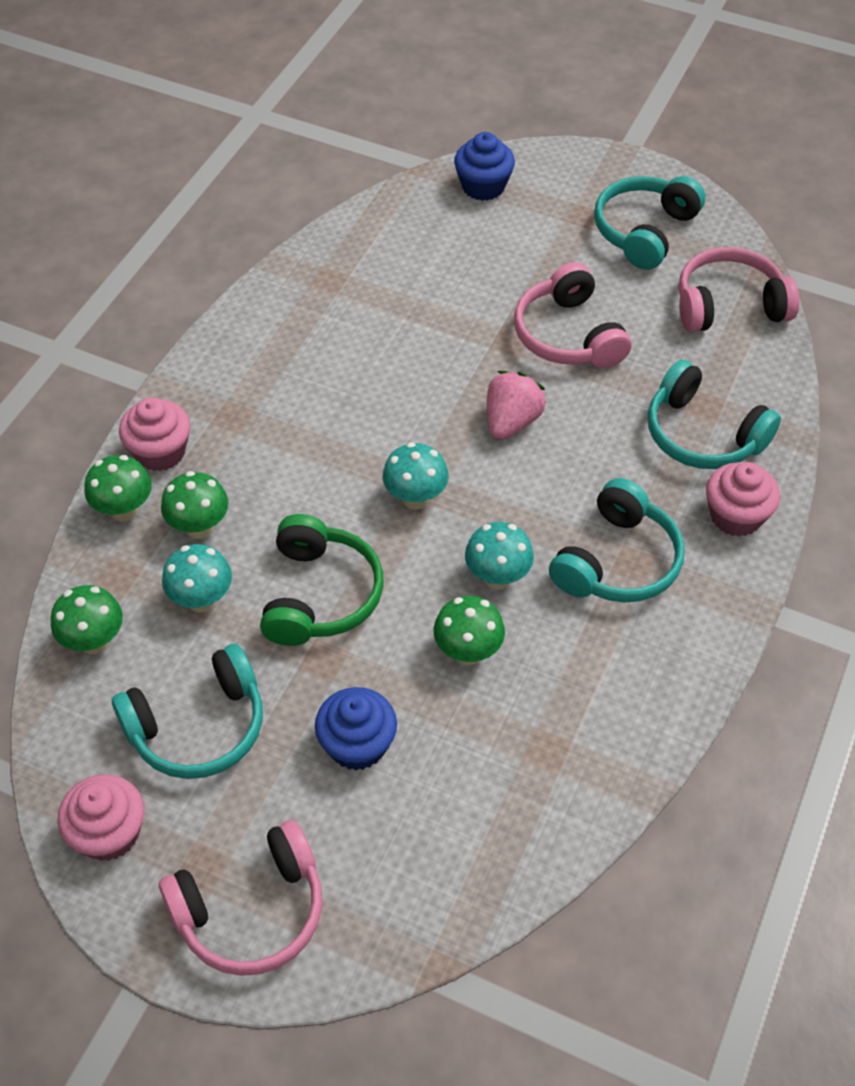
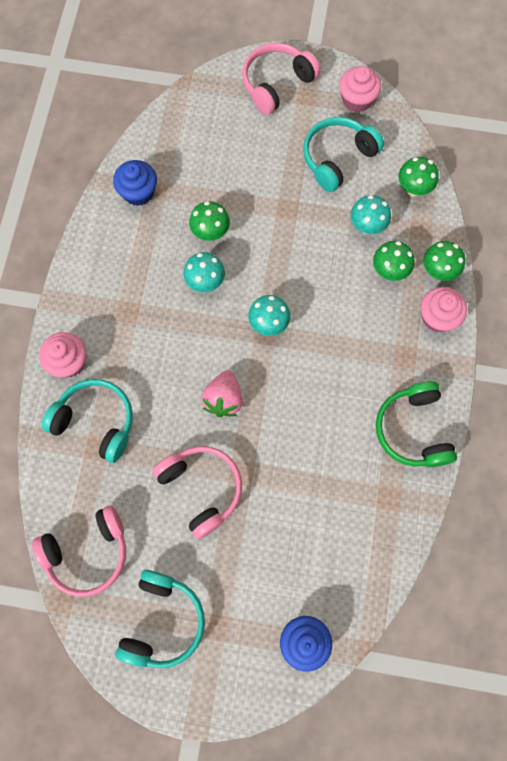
camera: 165 degrees right, 20 degrees up
(319, 595) = (303, 246): green headphones -> green headphones (413, 430)
(357, 744) = (254, 169): blue cupcake -> blue cupcake (138, 192)
(617, 561) = (137, 311): turquoise headphones -> none

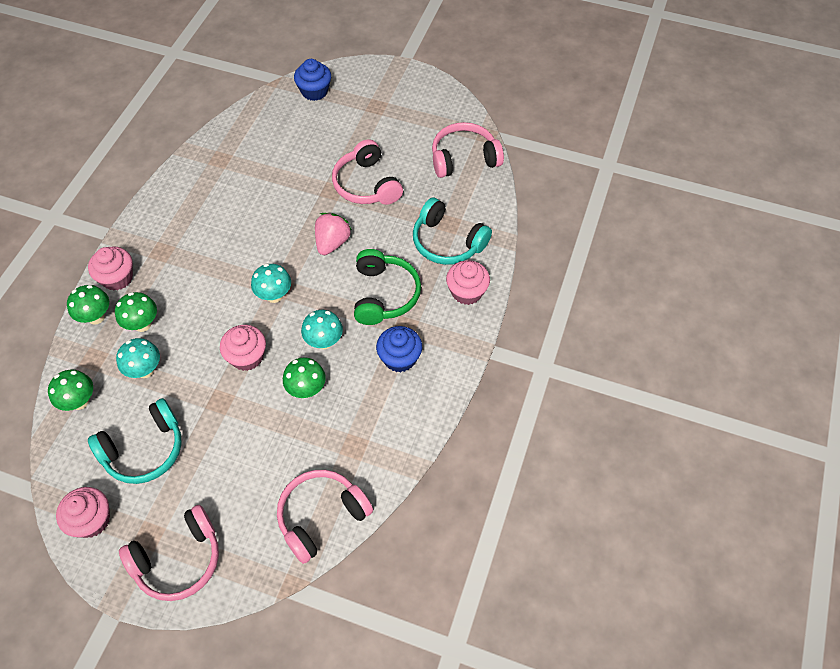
camera: 170 degrees left, 15 degrees down
(138, 192) = (374, 446): blue cupcake -> blue cupcake (399, 358)
(162, 621) = (413, 114): turquoise headphones -> none
(171, 130) = (321, 517): none -> pink headphones
(276, 255) = (247, 357): none -> pink cupcake
(413, 430) = (180, 198): green headphones -> green headphones (384, 294)

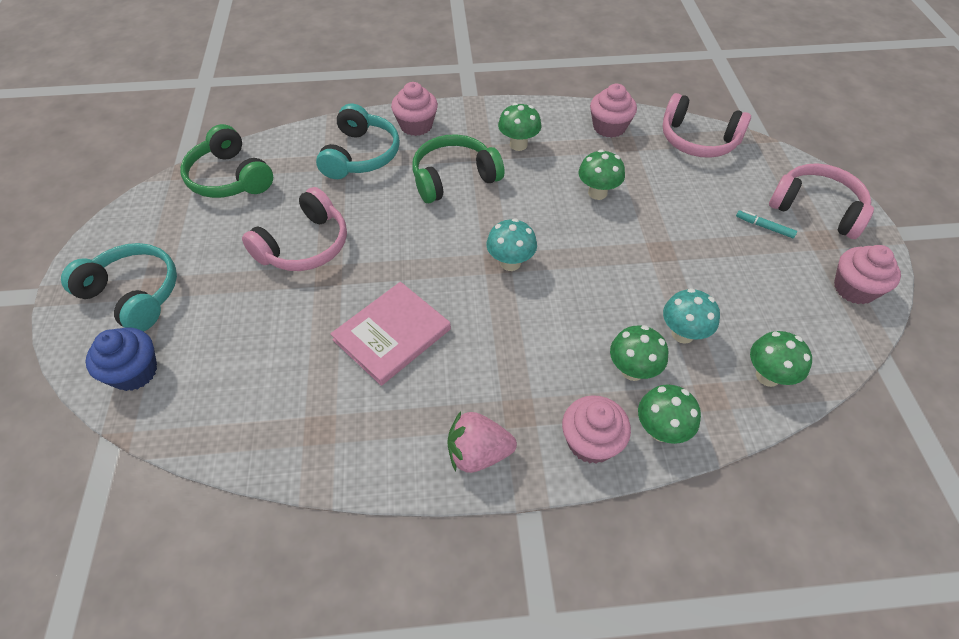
camera: 115 degrees left, 5 degrees down
(144, 449) = (758, 285): turquoise headphones -> turquoise headphones (133, 295)
(190, 497) = (764, 227): none -> turquoise marker
(247, 357) = (598, 252): pink cupcake -> pink cupcake (609, 127)
(260, 209) = (392, 334): none -> pink book
(324, 341) = (538, 201): turquoise mushroom -> none
(332, 243) = (409, 243): pink strawberry -> pink strawberry (478, 453)
(399, 358) = (518, 145): blue cupcake -> green mushroom
(464, 158) = (230, 177): pink headphones -> green headphones

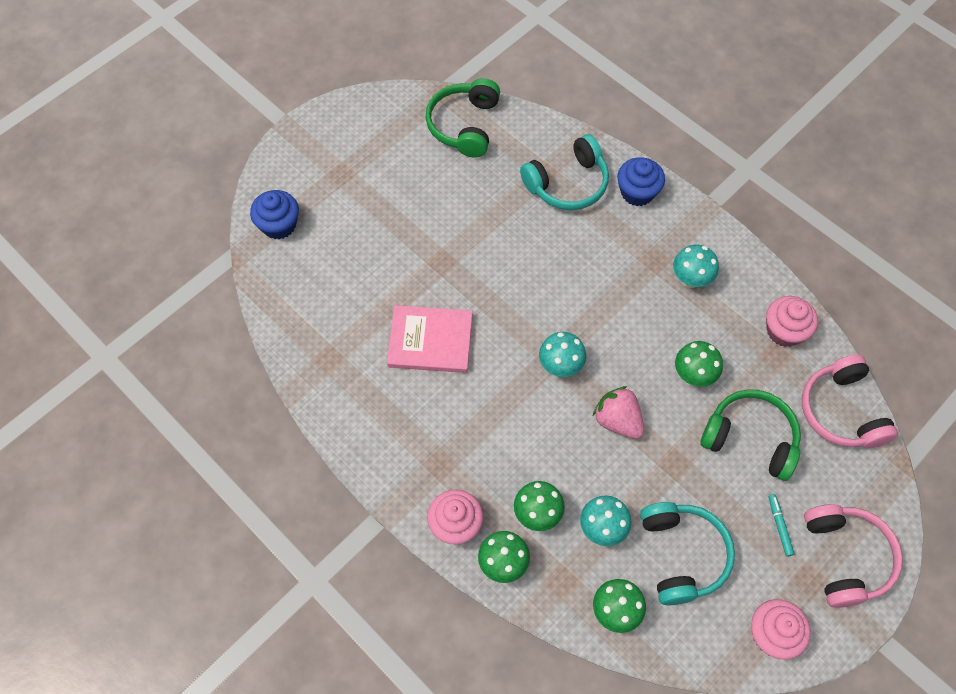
camera: 50 degrees right, 10 degrees up
(133, 295) = (326, 169): turquoise headphones -> turquoise headphones (681, 555)
(304, 245) = (452, 225): pink headphones -> none
(416, 125) = (637, 192): pink cupcake -> blue cupcake
(454, 178) = (607, 264): green headphones -> green headphones (750, 439)
(478, 453) = (389, 462): pink strawberry -> pink strawberry (617, 420)
(518, 145) = (690, 279): green mushroom -> turquoise mushroom

